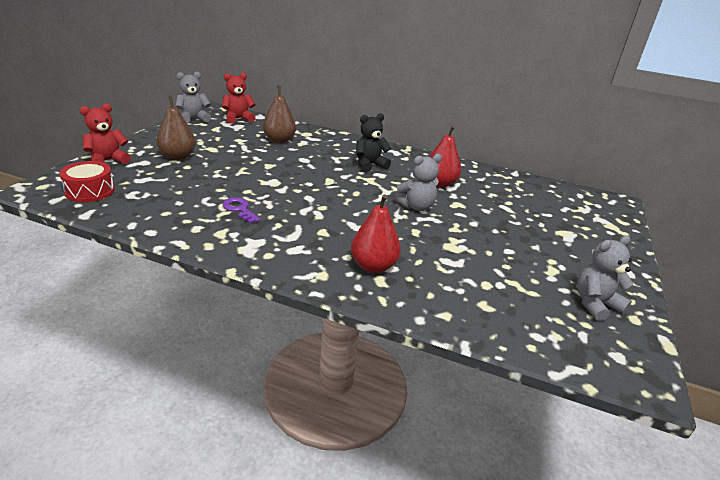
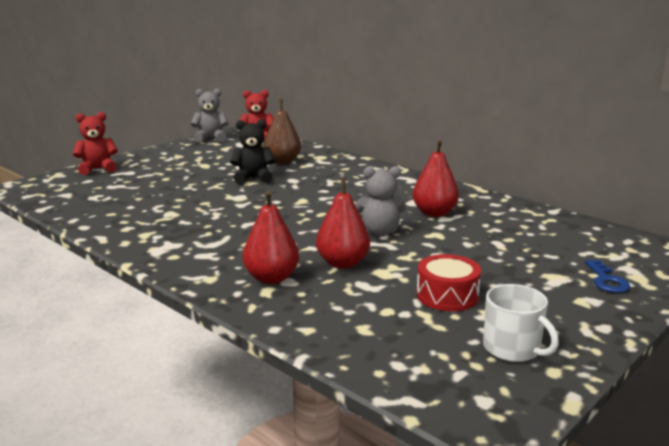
camera: 25 degrees right, 10 degrees down
(90, 191) = (61, 191): red drum -> red drum (447, 295)
(178, 156) = (164, 170): brown pear -> none
(239, 209) = (182, 217): purple key -> none
(369, 165) = (364, 189): black teddy bear -> black teddy bear (253, 178)
(415, 242) = (343, 263): none -> red pear
(595, 304) = (513, 349): grey teddy bear -> white mug
(597, 232) = (606, 280): none -> blue key

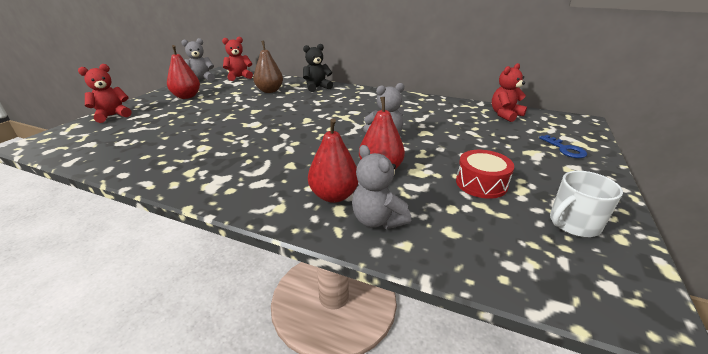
camera: 20 degrees left, 10 degrees up
(253, 178) = (256, 107): black teddy bear -> black teddy bear (317, 87)
(298, 306) = (377, 220): none -> grey teddy bear
(434, 213) = (409, 116): red pear -> red pear (187, 96)
(513, 349) = (573, 223): white mug -> white mug turned 120 degrees clockwise
(572, 229) = (505, 115): none -> red teddy bear

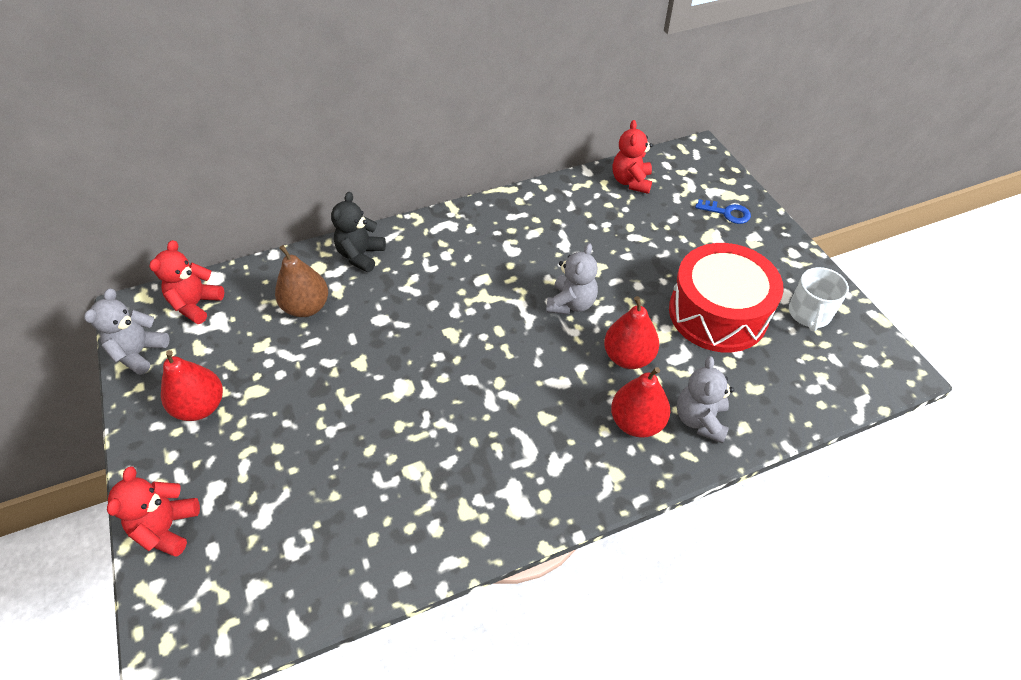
camera: 45 degrees left, 20 degrees up
(377, 220) = (700, 420): grey teddy bear -> grey teddy bear turned 90 degrees clockwise
(481, 183) = (718, 313): red drum -> red drum, size x1.84

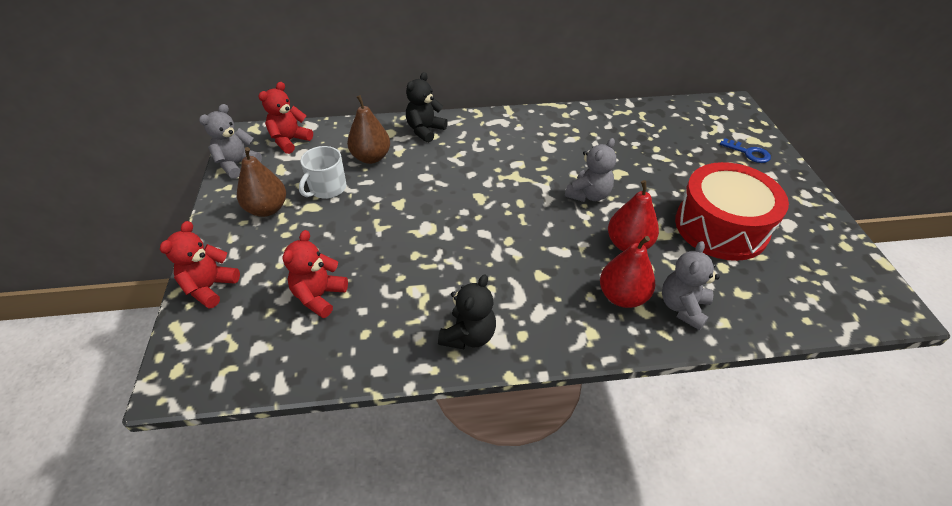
camera: 15 degrees right, 5 degrees down
(201, 406) = (267, 209): red pear -> brown pear
(488, 511) = (468, 335): none -> black teddy bear
(631, 182) = (666, 116): red teddy bear -> red teddy bear (319, 296)
(809, 314) = (810, 244): white mug -> white mug (327, 188)

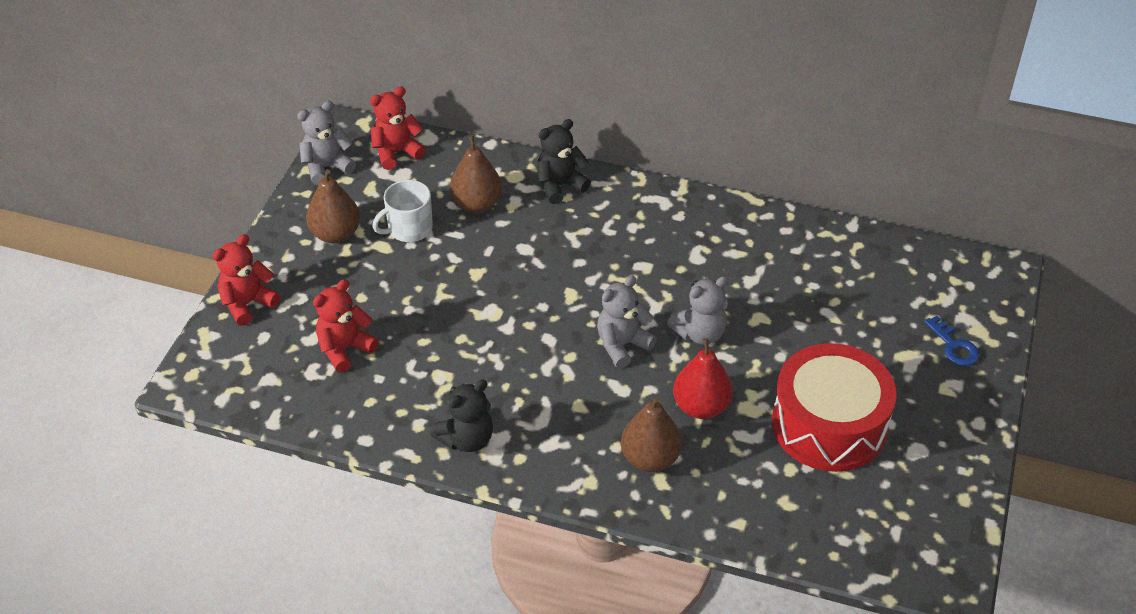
camera: 25 degrees right, 0 degrees up
(622, 296) = (650, 458): red pear -> brown pear
(682, 307) = (707, 492): grey teddy bear -> grey teddy bear (622, 345)

